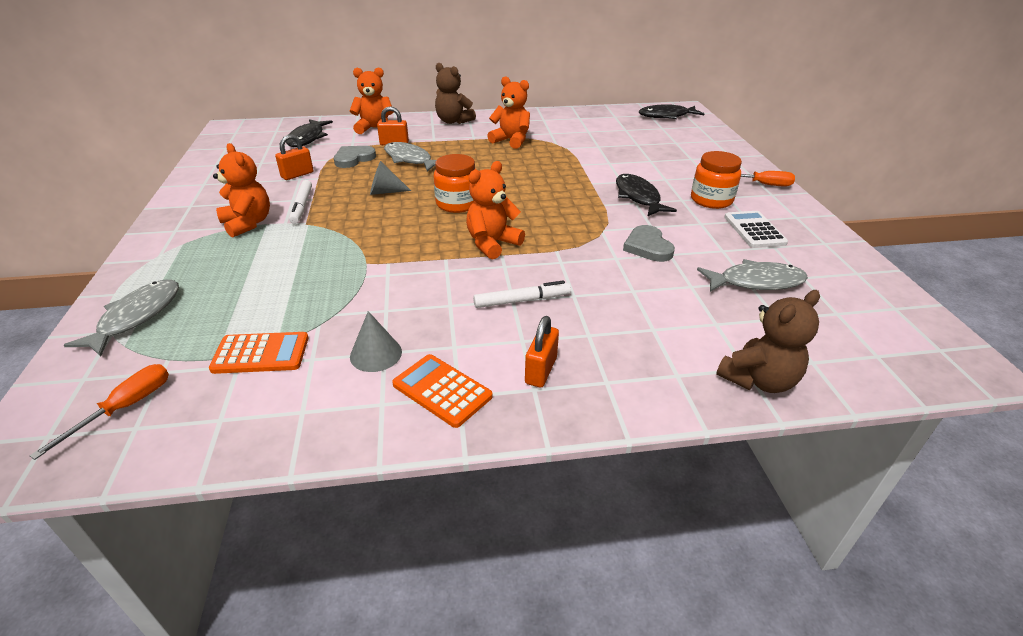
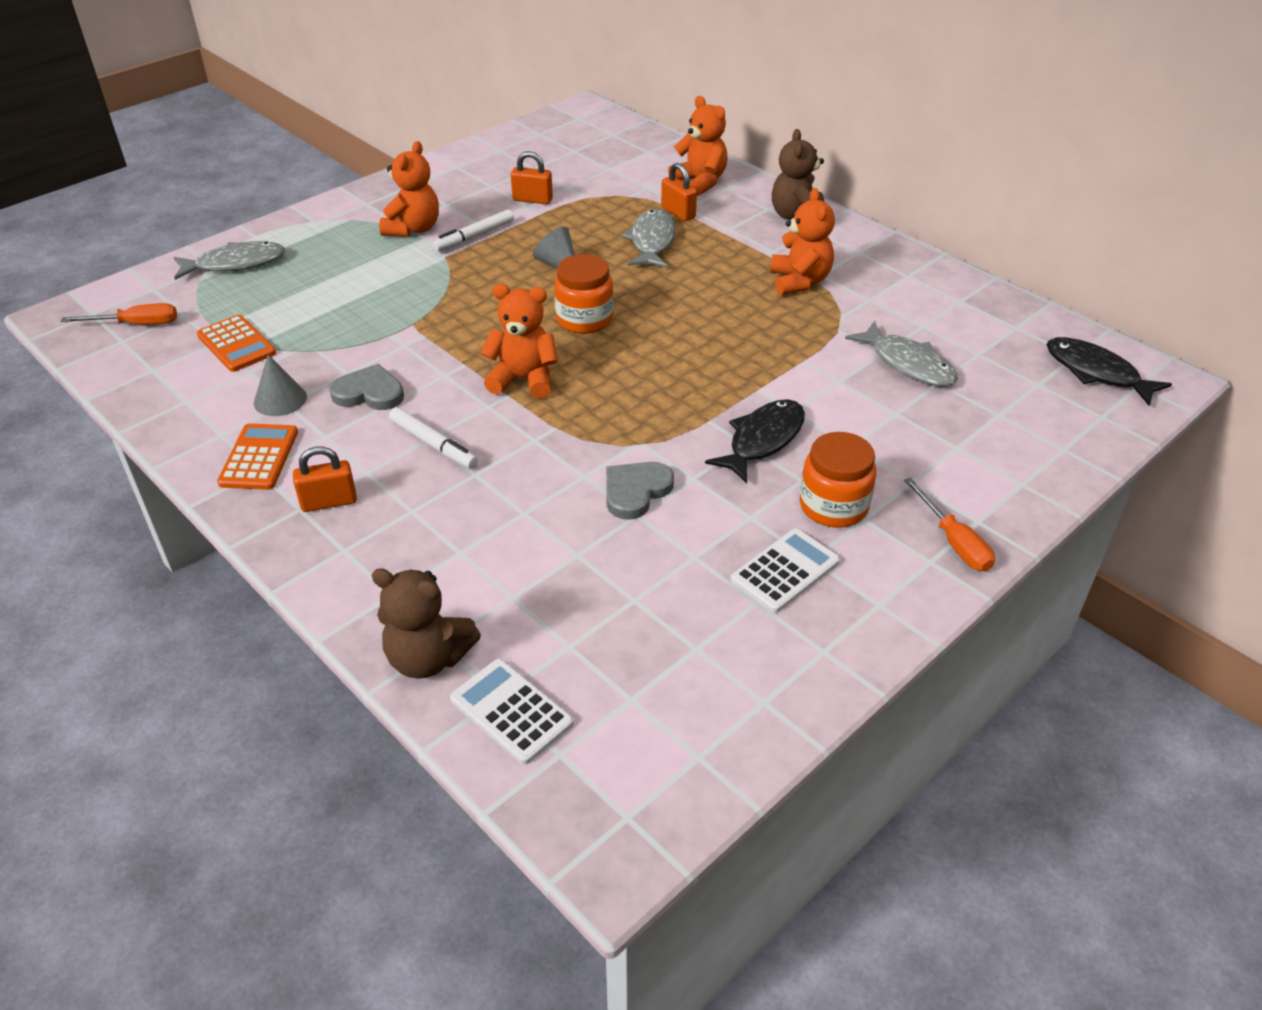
camera: 55 degrees right, 5 degrees up
(307, 138) = (619, 160): black fish -> none
(353, 159) = (608, 209): grey heart -> grey heart (369, 393)
(756, 282) = (639, 607): grey fish -> grey fish (907, 364)
(830, 361) = (511, 711): none -> white calculator

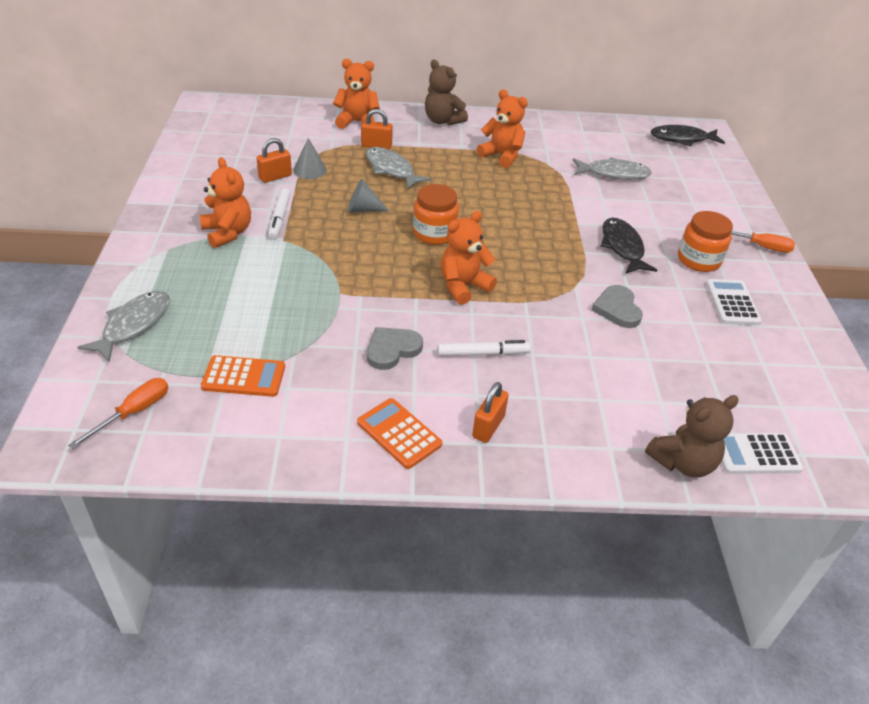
camera: 50 degrees left, 0 degrees up
(280, 399) = (344, 391): grey cone -> grey cone (310, 170)

